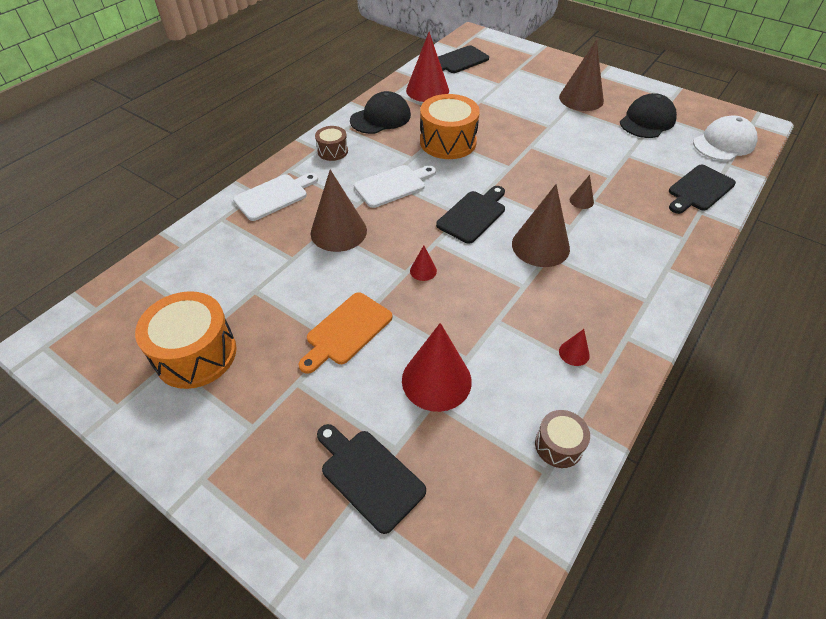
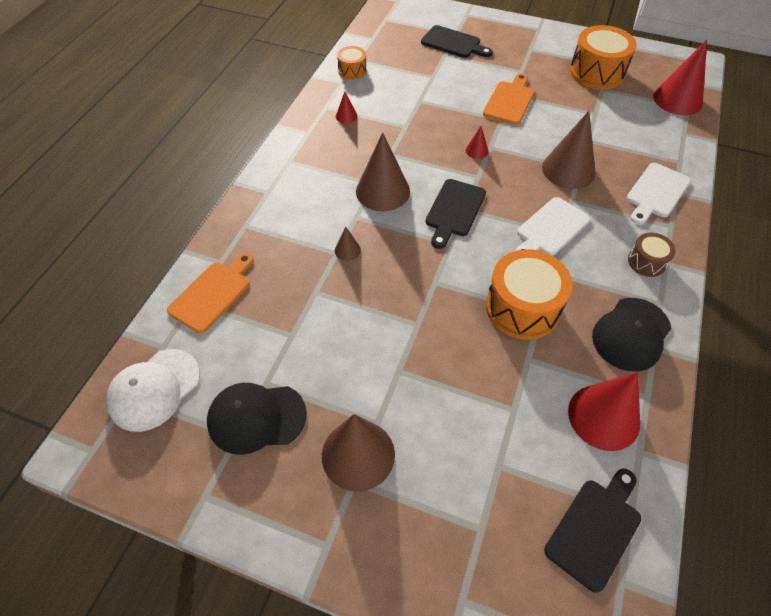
camera: 165 degrees right, 5 degrees up
(436, 380) = (435, 86): red cone -> red cone (677, 99)
(558, 445) = (352, 70): brown drum -> orange drum
(647, 121) = (256, 418): black cap -> black cap turned 60 degrees clockwise
(699, 189) = (213, 294): black cutting board -> orange cutting board

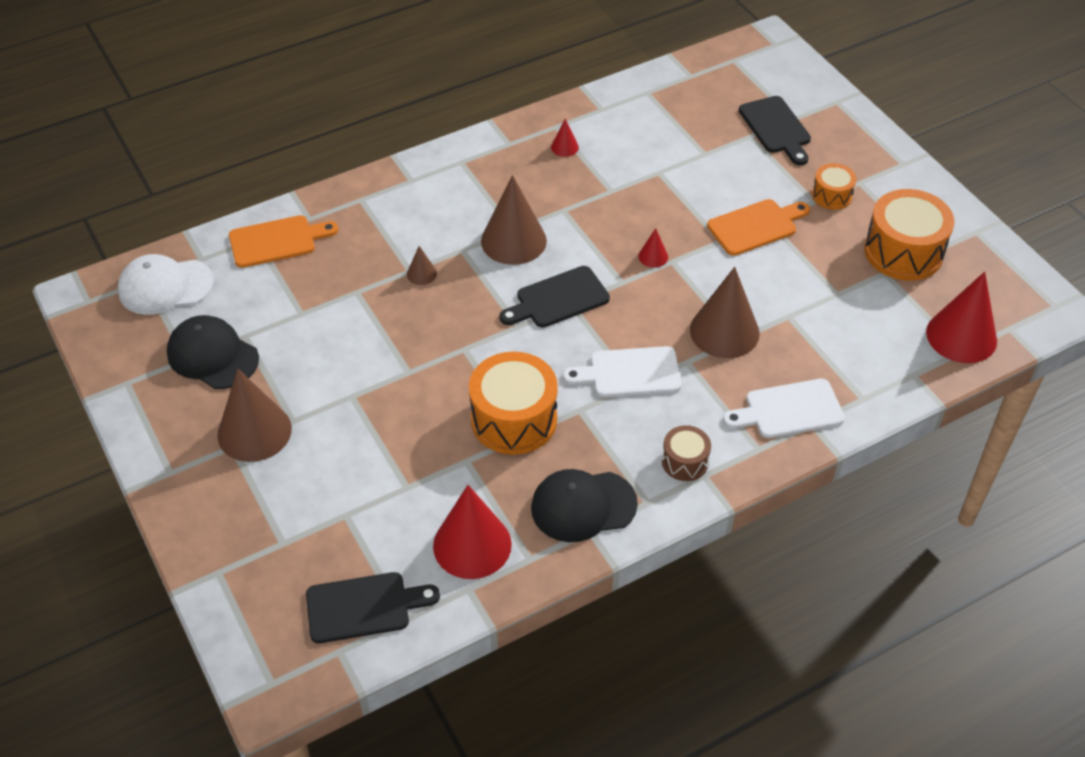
camera: 40 degrees right, 5 degrees down
(352, 70) = (627, 101): orange drum -> orange drum (831, 195)

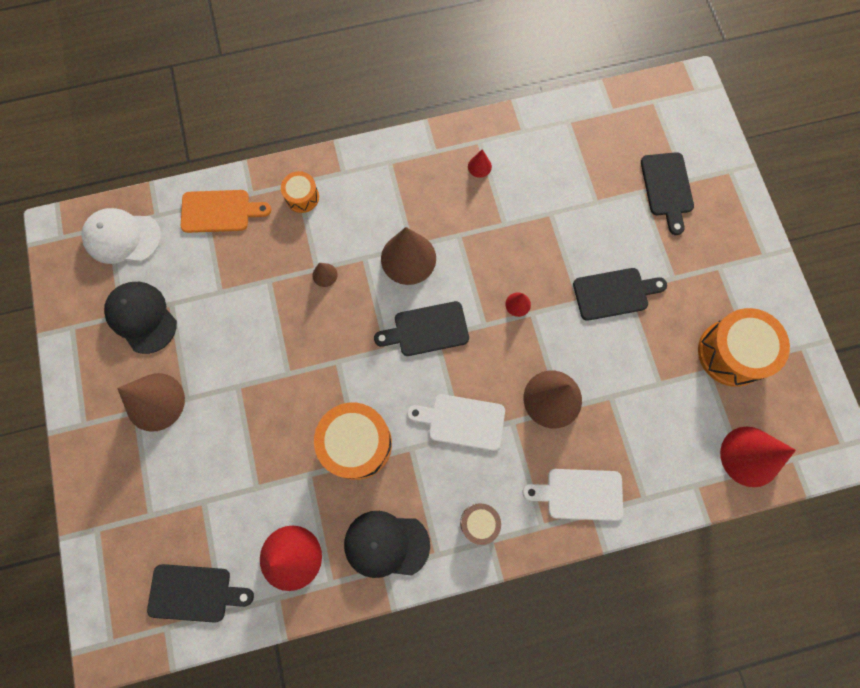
camera: 15 degrees right, 25 degrees up
(756, 226) = (614, 293): orange cutting board -> black cutting board
(831, 195) = (690, 275): orange drum -> orange drum (302, 197)

